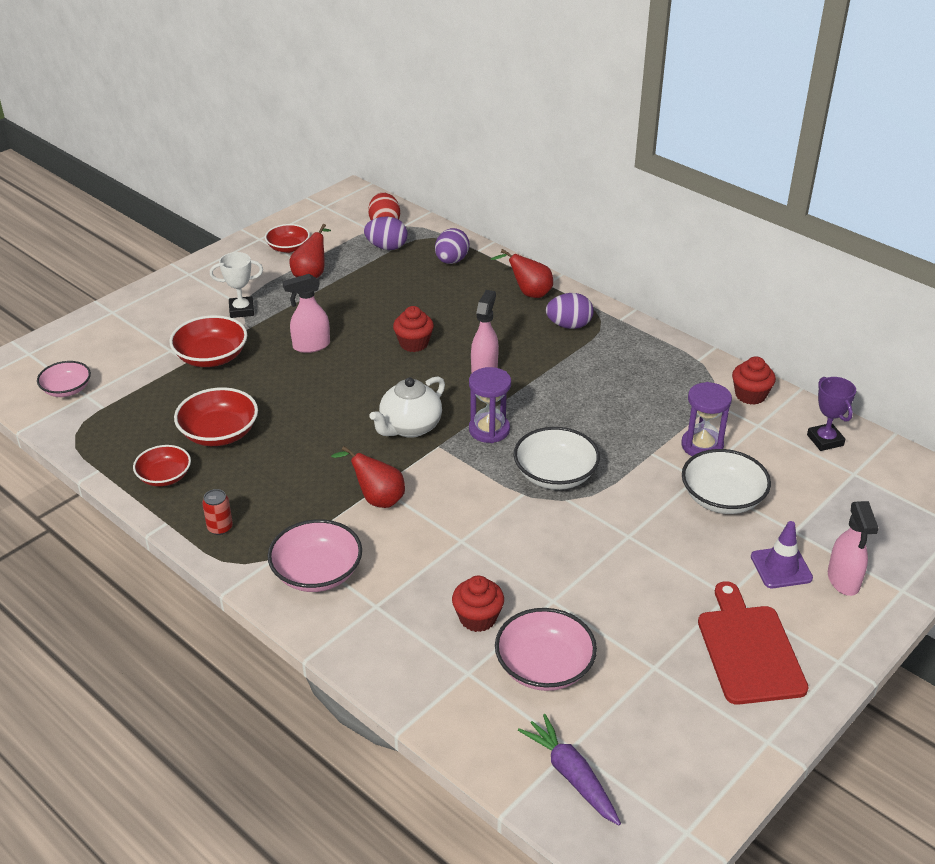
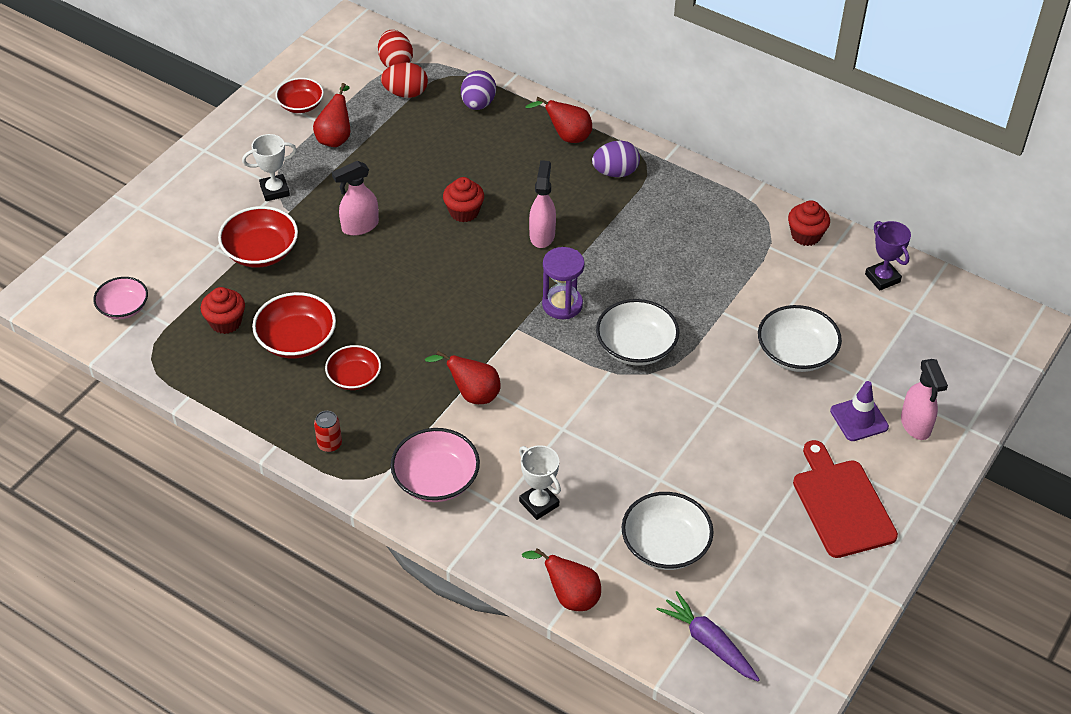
camera: 10 degrees left, 10 degrees up
(164, 476) = (257, 395): red bowl -> red bowl (354, 377)
(386, 247) = (405, 93): purple egg -> red egg
(409, 427) = (484, 311): white teapot -> none
(418, 608) = (539, 503): none -> white trophy
(427, 706) = (569, 596): none -> red pear
(478, 618) = (595, 505): red cupcake -> red cupcake (226, 322)
(544, 667) = (665, 545): pink bowl -> white bowl
(702, 446) = (768, 298): purple hourglass -> none

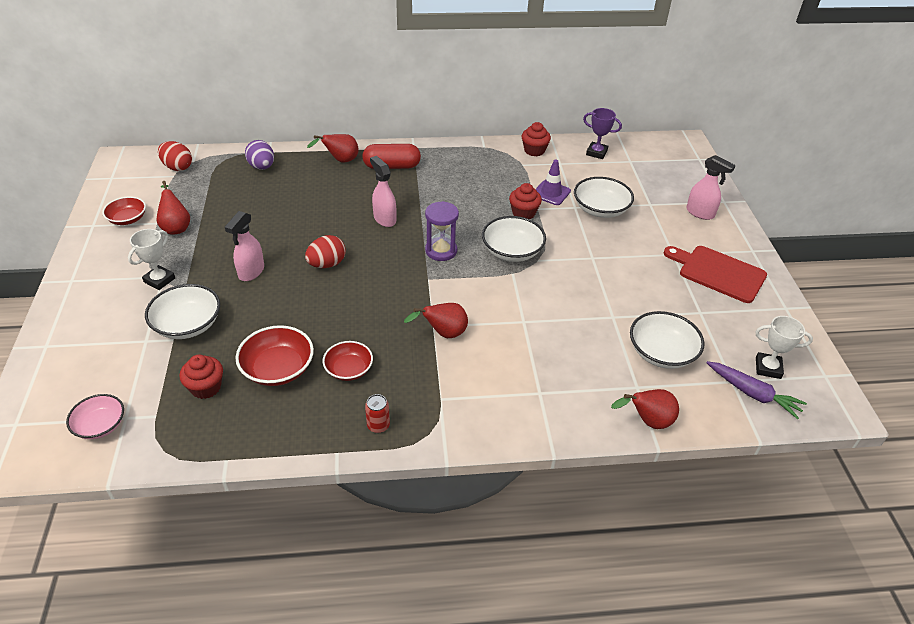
camera: 40 degrees left, 5 degrees down
(261, 251) = (188, 324): red bowl -> white bowl
(405, 93) = (203, 181): red egg -> red egg (327, 264)
(436, 479) = (480, 402): pink bowl -> none
(464, 212) = (318, 229): red cupcake -> red cupcake (523, 213)
(539, 503) = (562, 375): white trophy -> white trophy (768, 368)
(615, 172) = (392, 166): purple egg -> red capsule
(708, 642) = (752, 394): purple carrot -> purple carrot turned 150 degrees counterclockwise
(859, 419) = (671, 225): purple traffic cone -> purple traffic cone (551, 193)

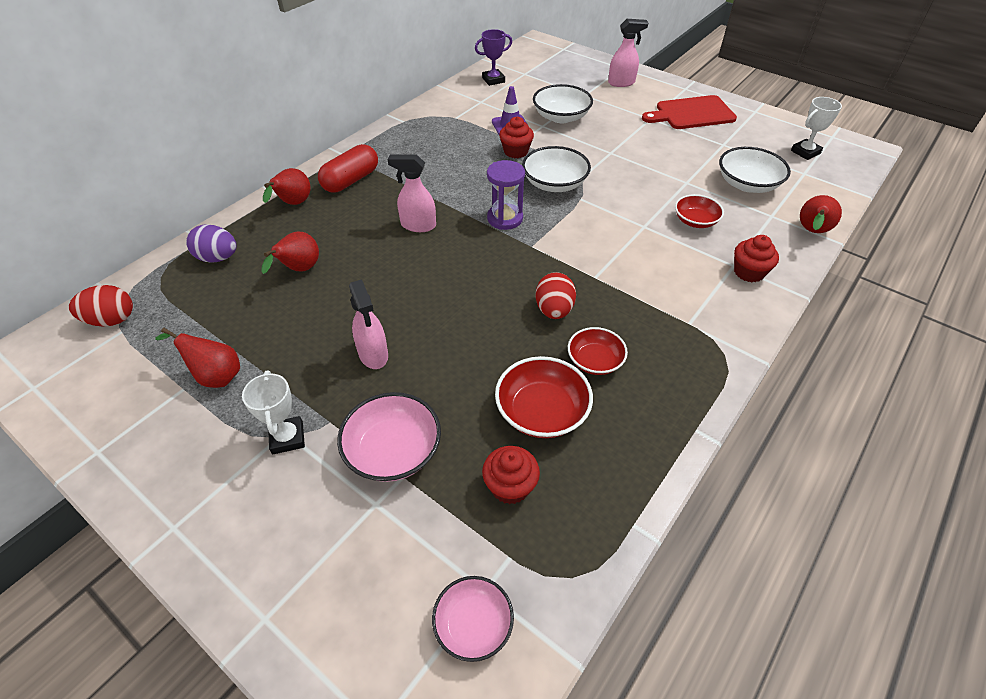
camera: 45 degrees left, 5 degrees up
(127, 219) = (137, 412): red bowl -> red bowl (695, 221)
(188, 324) = (393, 451): white bowl -> pink bowl
(327, 264) = (432, 295): red egg -> red egg (554, 310)
(378, 425) = (686, 381): red can -> none
(443, 333) = (611, 277): red pear -> red pear (299, 270)
(534, 150) = (447, 103): red cupcake -> red cupcake (749, 272)
(752, 394) = (824, 172): purple carrot -> none

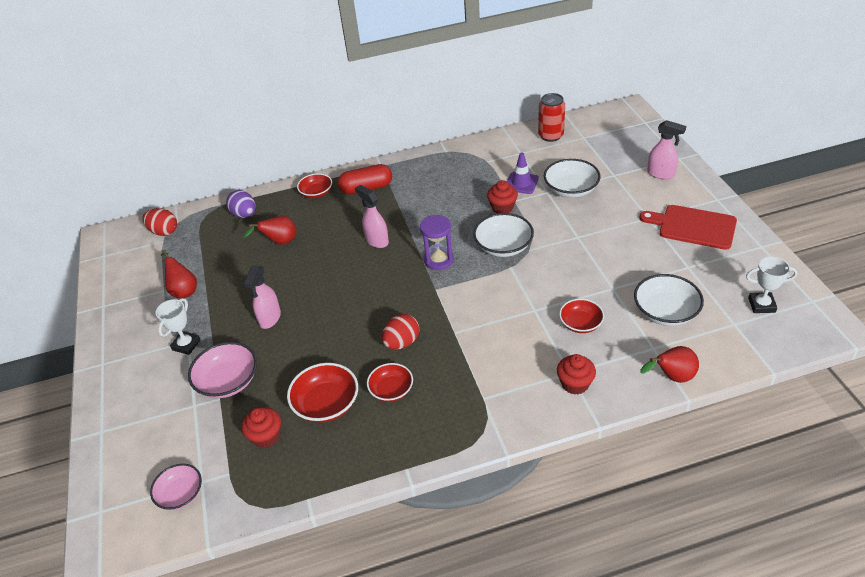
camera: 40 degrees right, 5 degrees down
(293, 204) = (316, 193): red pear -> red bowl
(493, 80) = (550, 136): purple trophy -> red can

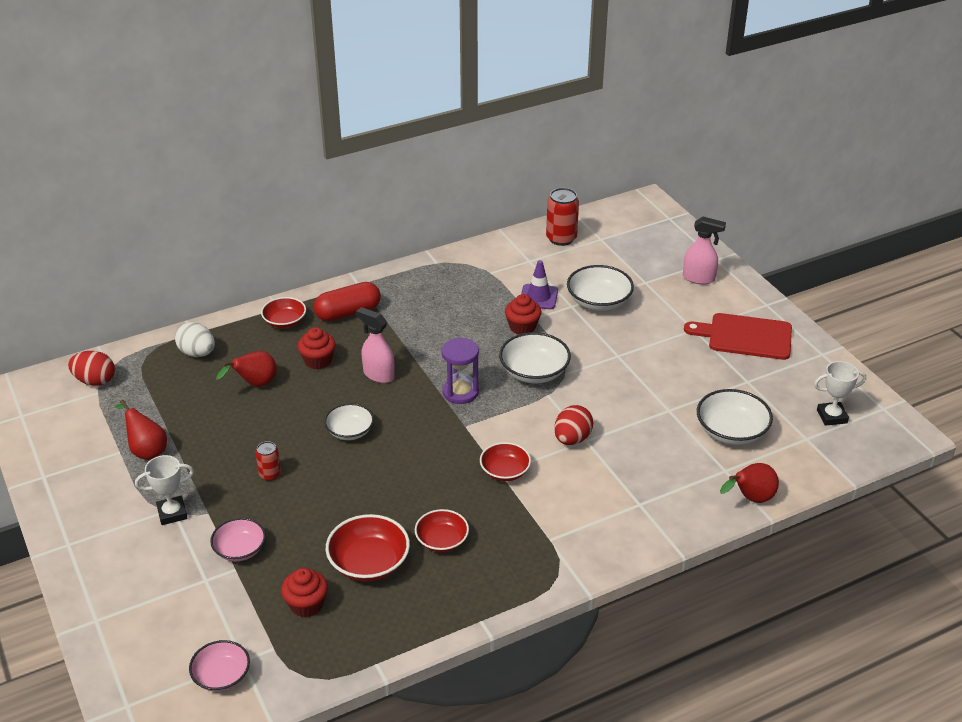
camera: 15 degrees left, 5 degrees down
(186, 345) = (172, 513): white trophy -> white trophy turned 60 degrees clockwise
(228, 381) = (240, 549): pink bowl -> pink bowl, size x0.66
(244, 214) = (197, 353): purple egg -> white egg
(270, 318) = (270, 474): pink spray bottle -> red can
(342, 287) = (350, 431): none -> white bowl
(402, 342) = (440, 488): red egg -> red egg (572, 439)
(575, 384) = (648, 515): red cupcake -> red cupcake (318, 361)
(580, 324) = (641, 451): red bowl -> red bowl (505, 471)

